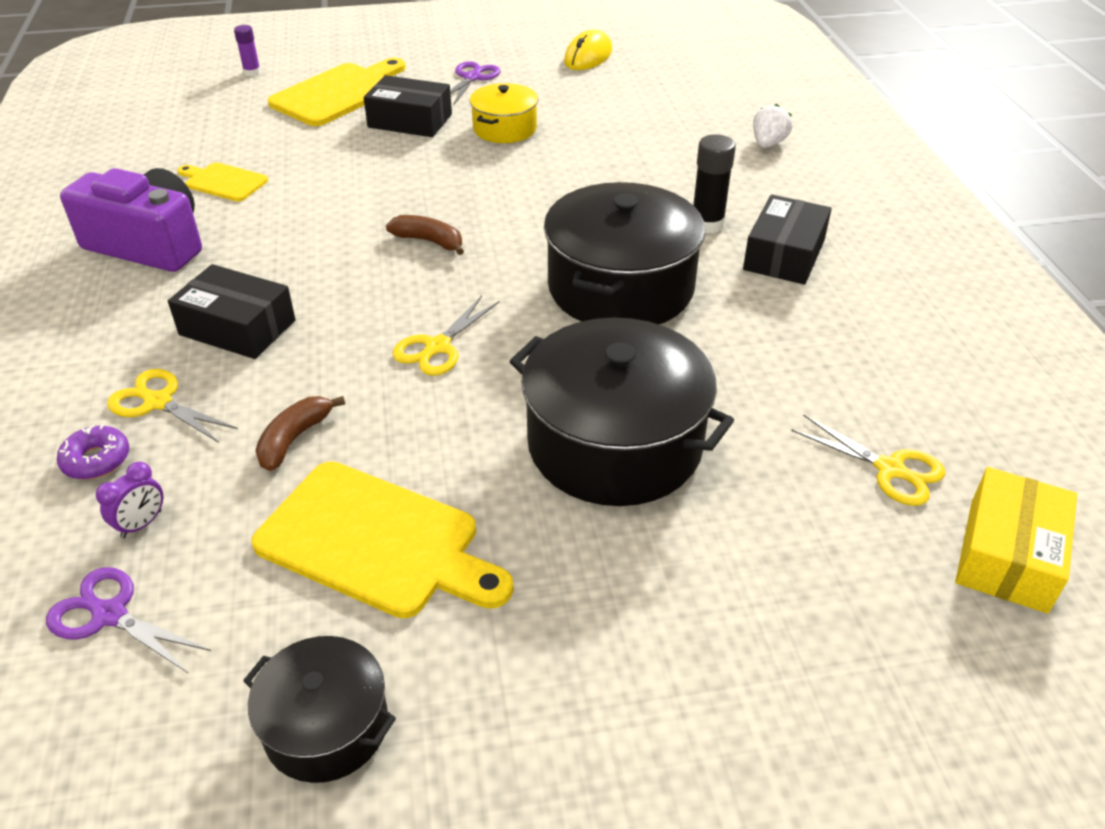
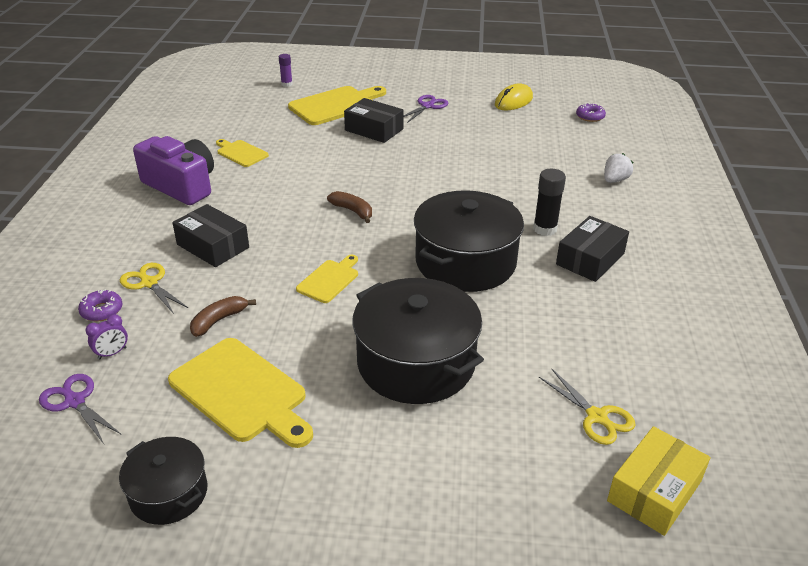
camera: 15 degrees right, 5 degrees down
(437, 347) = (329, 280): yellow scissors -> yellow cutting board
(504, 129) = (434, 144): yellow pot -> none
(698, 64) = (590, 117): none -> purple donut

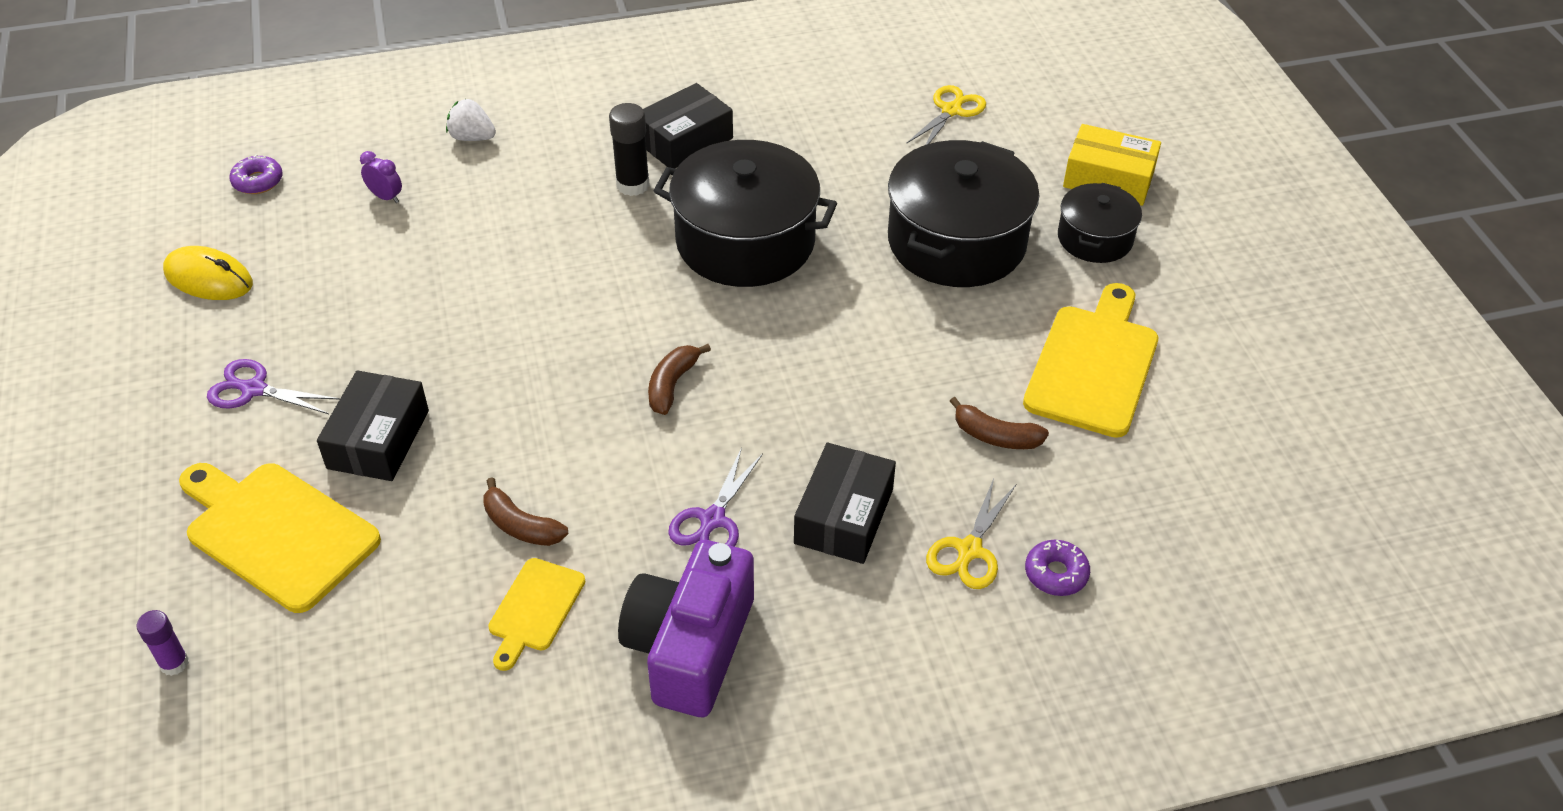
camera: 110 degrees left, 10 degrees up
(75, 401) = (1211, 508): purple scissors -> purple scissors (712, 520)
(112, 353) = (1119, 516): purple clock -> purple clock (386, 197)
(169, 493) = (1251, 366): black pot -> black pot (1095, 238)
(291, 156) = (521, 525): none -> brown banana
(329, 280) = (852, 357): yellow cutting board -> none
(590, 259) = (684, 140): black box -> black box turned 60 degrees counterclockwise
(654, 491) = (1017, 73): yellow box -> yellow box (1108, 179)

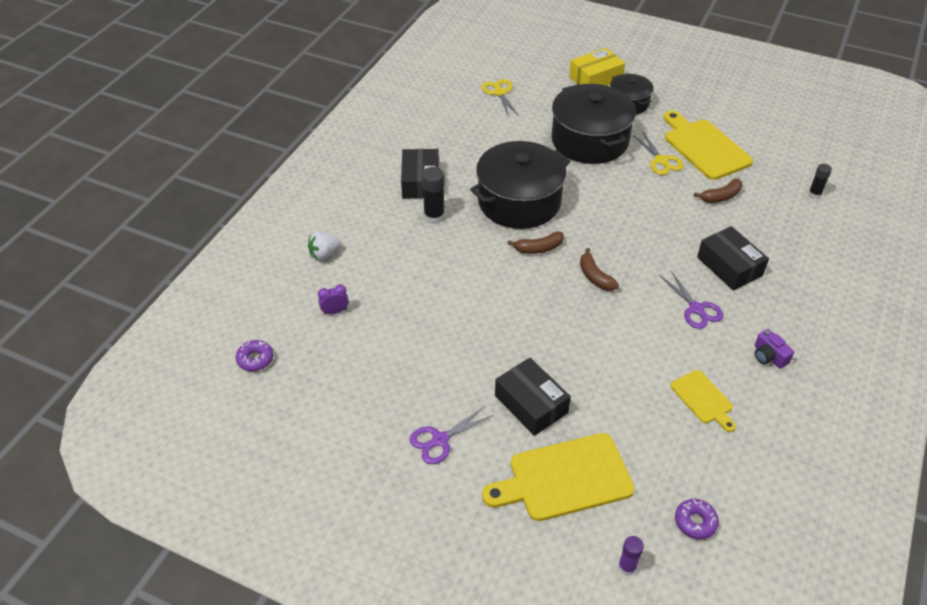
camera: 50 degrees left, 0 degrees up
(209, 278) = (321, 419): yellow mouse -> none
(521, 525) = (643, 377): brown banana -> brown banana (538, 248)
(690, 647) = (769, 356): purple camera -> purple camera, size x0.43
(969, 550) = (780, 240): yellow scissors -> yellow scissors (661, 161)
(1056, 574) = (812, 224): purple donut -> purple donut (695, 522)
(1136, 545) = (814, 194): none -> black glue stick

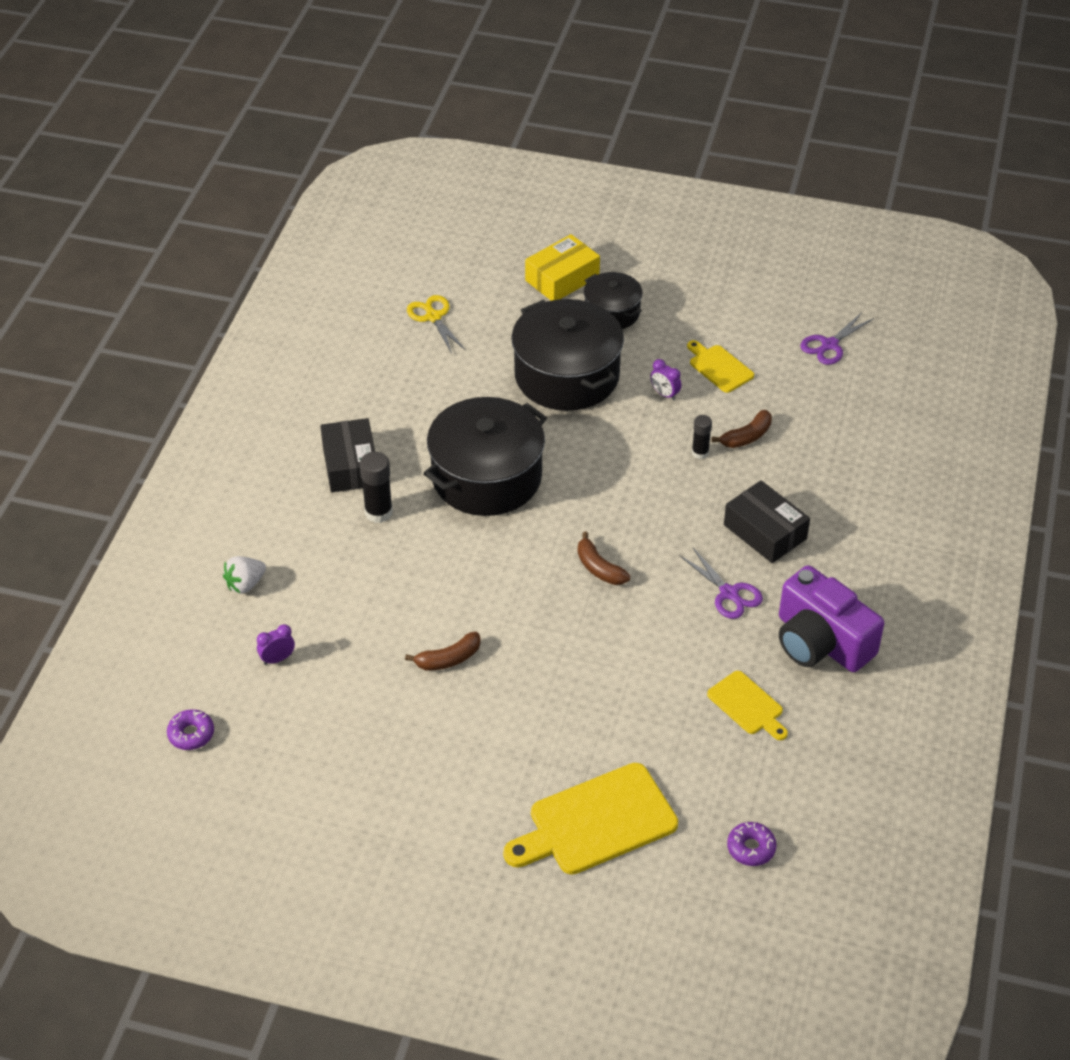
camera: 10 degrees left, 0 degrees up
(440, 440) = (442, 799): purple scissors -> purple scissors (829, 345)
(531, 404) = (544, 741): black box -> none
(538, 248) = (522, 539): brown banana -> brown banana (448, 659)
(627, 567) = (680, 908): purple glue stick -> none
(661, 161) = (664, 394): yellow scissors -> purple clock
(704, 147) = (719, 367): yellow cutting board -> yellow cutting board, size x0.55
(769, 356) = (821, 641): purple camera -> purple camera, size x2.31
(814, 194) = (865, 418): black glue stick -> black glue stick (700, 453)

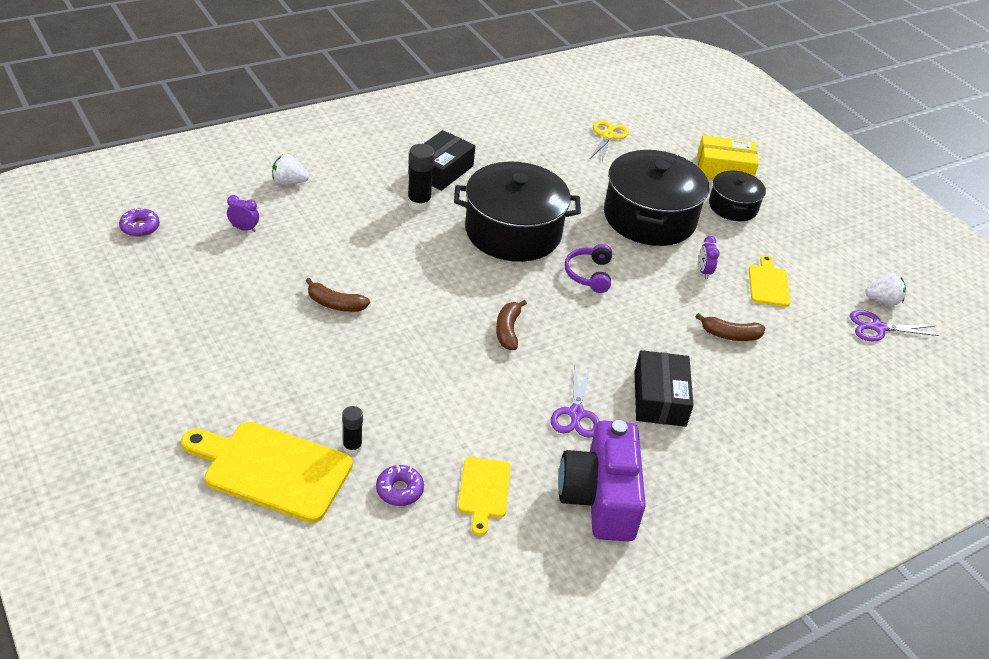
camera: 40 degrees right, 5 degrees down
(590, 468) = (589, 274): none -> purple headphones
(700, 453) = (680, 320): black glue stick -> black glue stick (352, 447)
(751, 848) = (344, 582): purple donut -> purple donut (399, 490)
(806, 317) = (882, 300): none -> white strawberry

